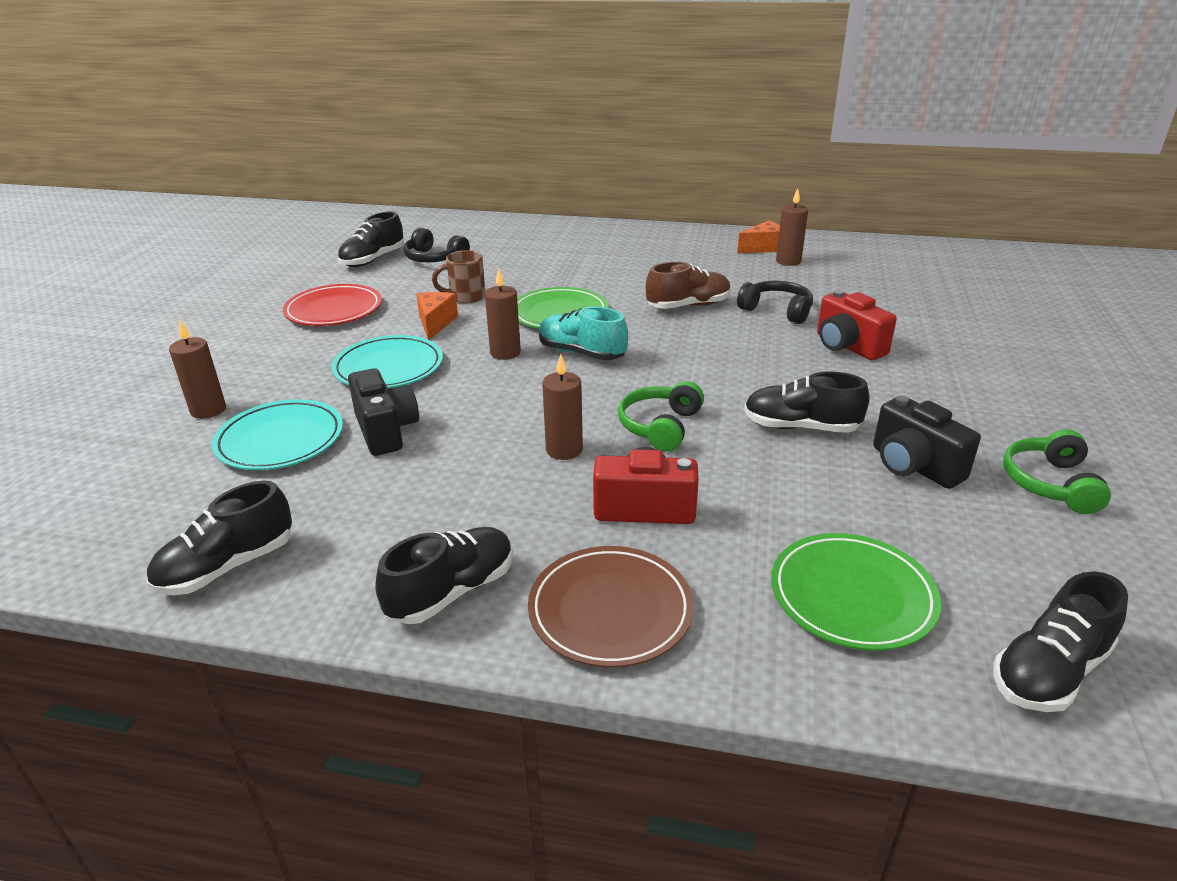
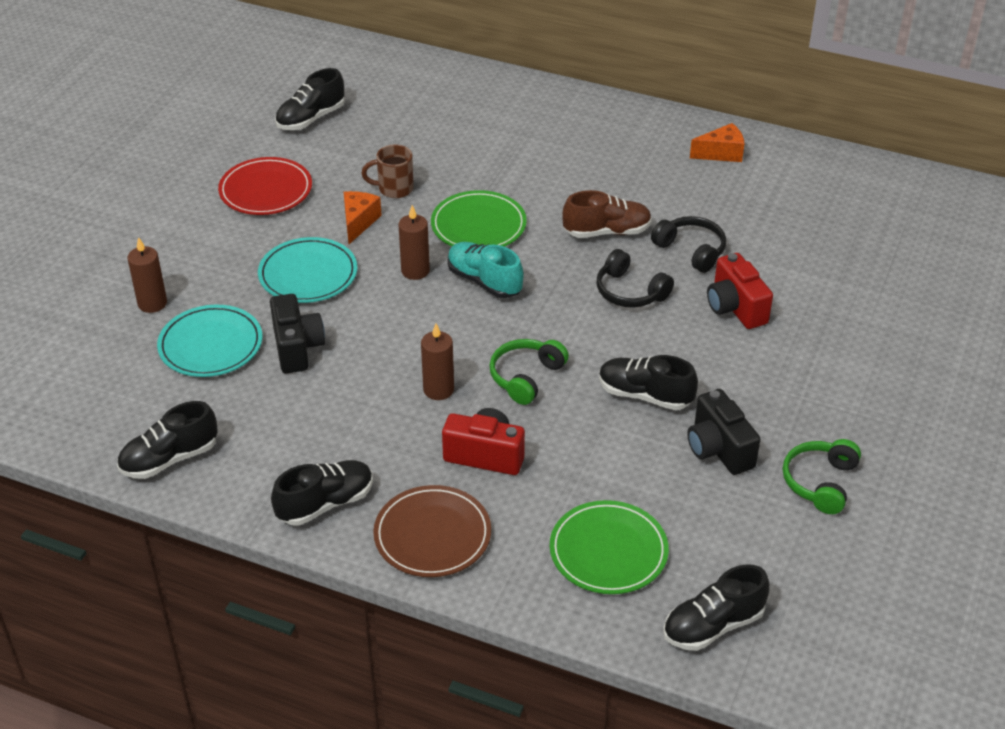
camera: 10 degrees right, 10 degrees up
(434, 258) = (373, 124): black headphones -> black headphones (630, 291)
(788, 261) = (737, 178): brown candle -> none

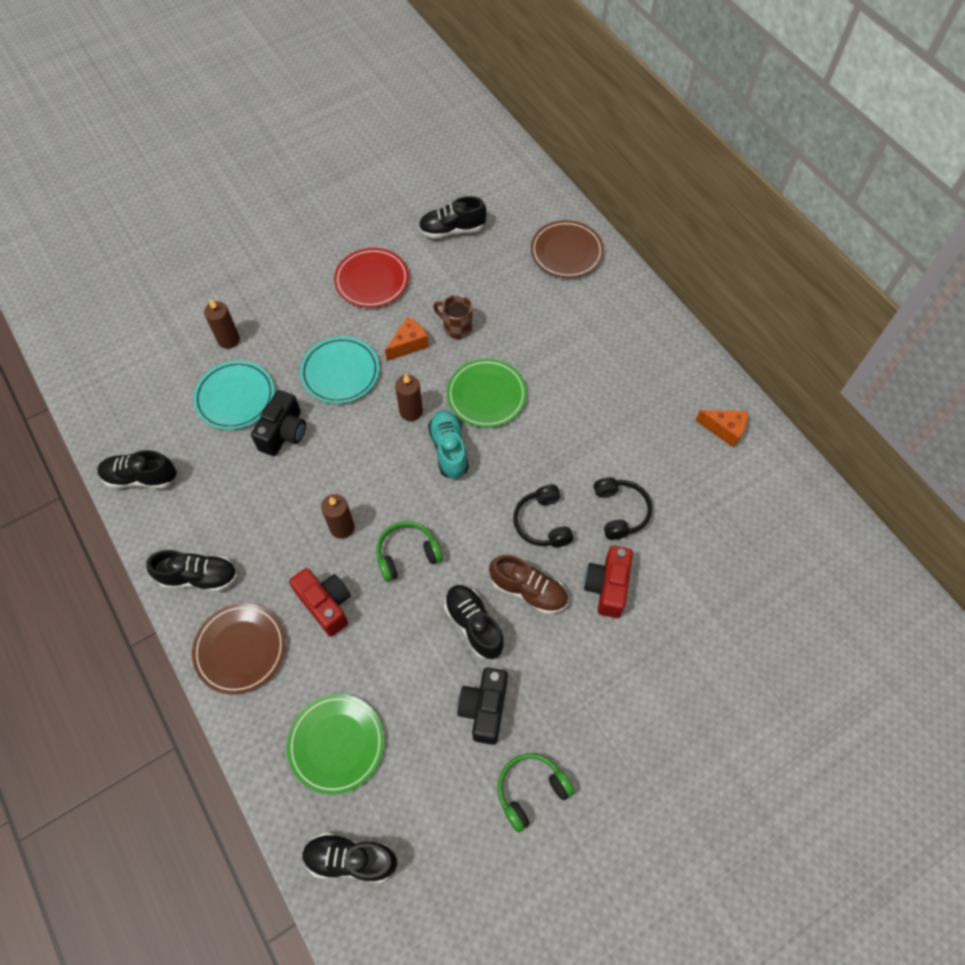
camera: 35 degrees right, 20 degrees up
(445, 89) = (566, 252): none -> brown plate
(607, 232) = (572, 455): brown shoe -> brown shoe (528, 590)

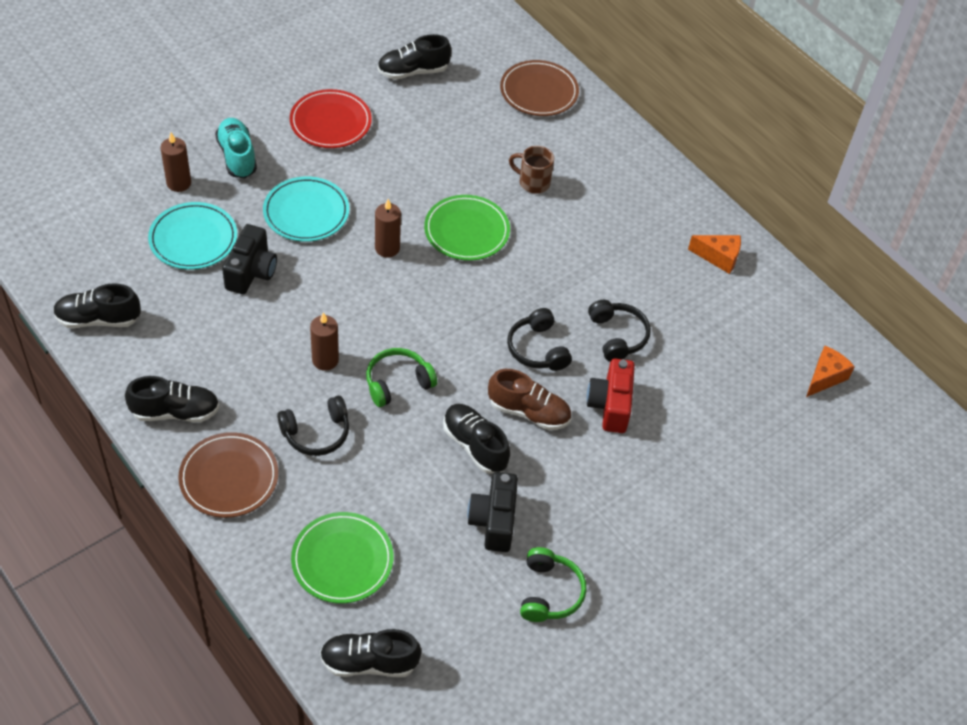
camera: 10 degrees left, 10 degrees down
(326, 604) = (316, 433): red camera -> black headphones
(409, 344) = (378, 184): orange cheese -> orange cheese (825, 377)
(449, 449) = (432, 283): turquoise shoe -> turquoise shoe (237, 156)
(456, 327) = (427, 166): brown mug -> brown mug (533, 182)
(531, 791) = (549, 592): green headphones -> green headphones turned 135 degrees clockwise

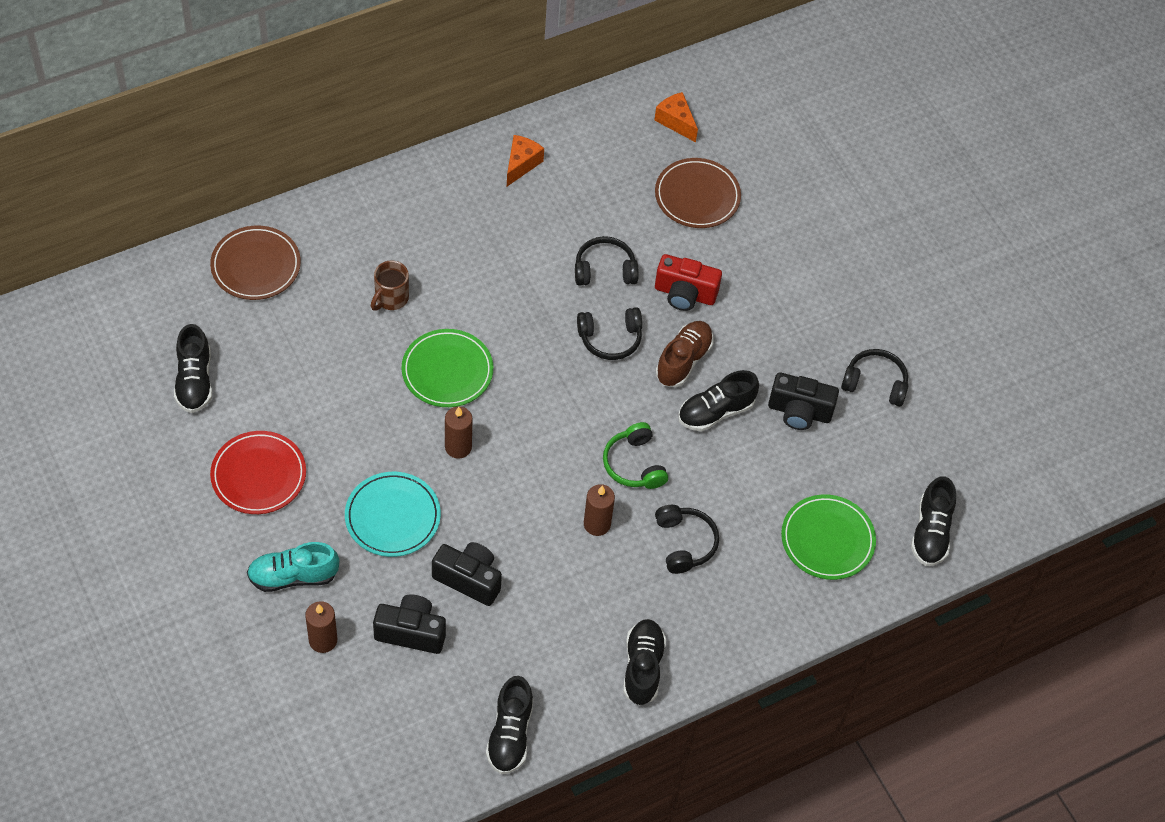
camera: 80 degrees left, 5 degrees up
(193, 239) = (411, 632): turquoise plate -> black camera
(229, 477) = (727, 625): brown plate -> brown plate (697, 196)
(549, 592) = (875, 383): green headphones -> black headphones

